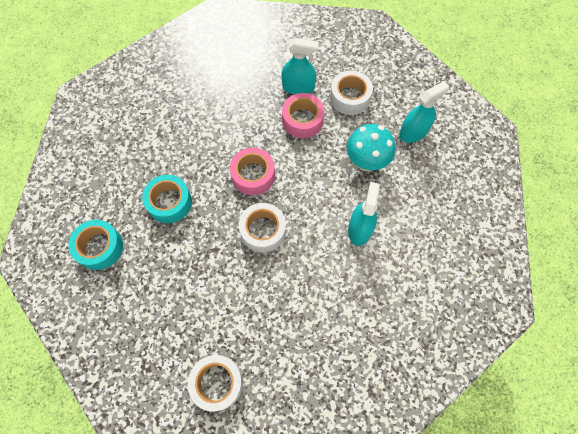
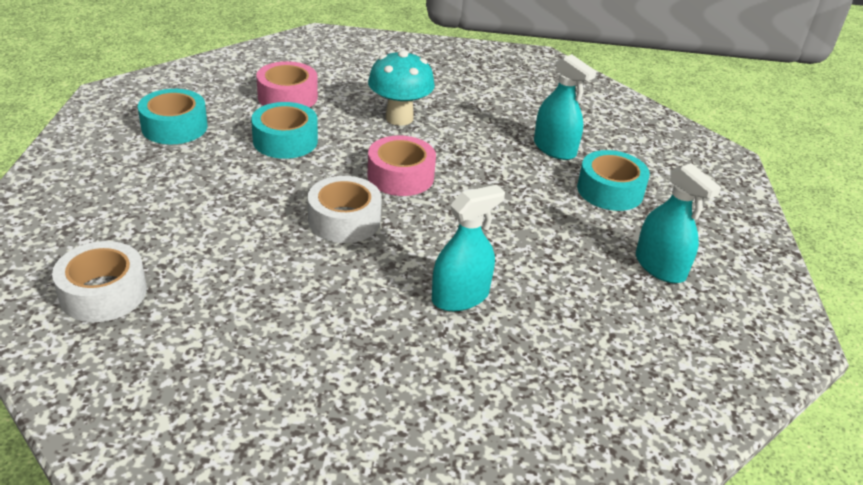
camera: 40 degrees right, 30 degrees down
(302, 120) = (522, 173): pink tape -> pink tape (287, 97)
(350, 97) = (610, 191): white tape -> turquoise tape
(366, 162) = (554, 250): turquoise mushroom -> turquoise mushroom (399, 118)
(413, 132) = (660, 267): turquoise spray bottle -> turquoise spray bottle turned 45 degrees clockwise

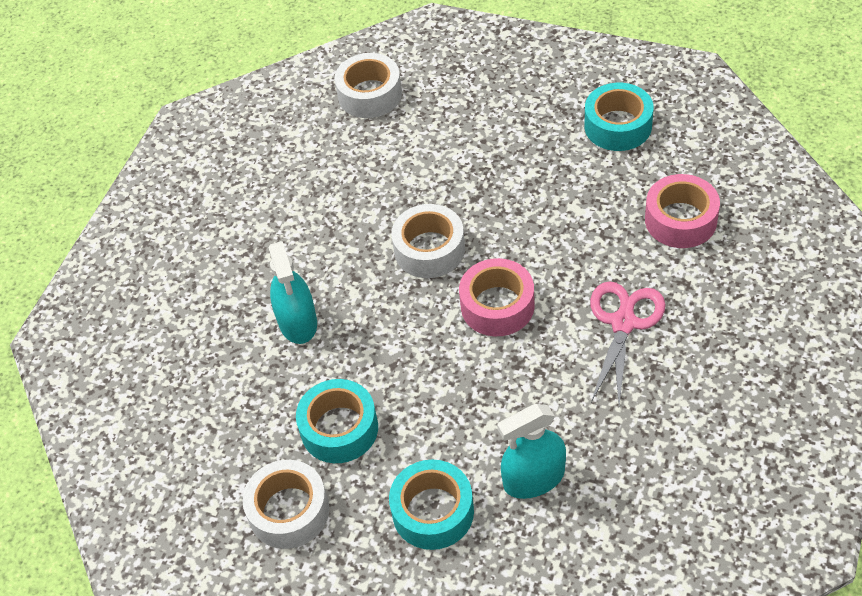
camera: 115 degrees right, 15 degrees up
(285, 141) = (581, 213): turquoise tape -> turquoise tape (339, 429)
(399, 118) = (623, 323): turquoise mushroom -> pink scissors
(660, 267) = (289, 511): turquoise spray bottle -> white tape

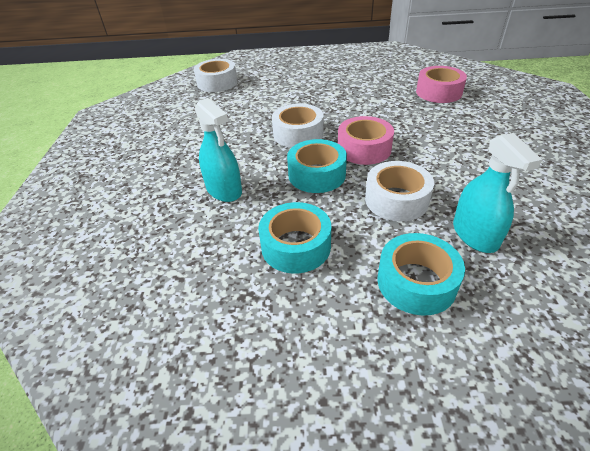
camera: 25 degrees left, 10 degrees down
(289, 511) = (285, 323): white tape -> white tape (396, 200)
(534, 478) = (475, 235): turquoise spray bottle -> turquoise spray bottle turned 60 degrees counterclockwise
(618, 126) = (370, 68): turquoise tape -> turquoise tape (317, 175)
(623, 323) = (451, 138): pink scissors -> none

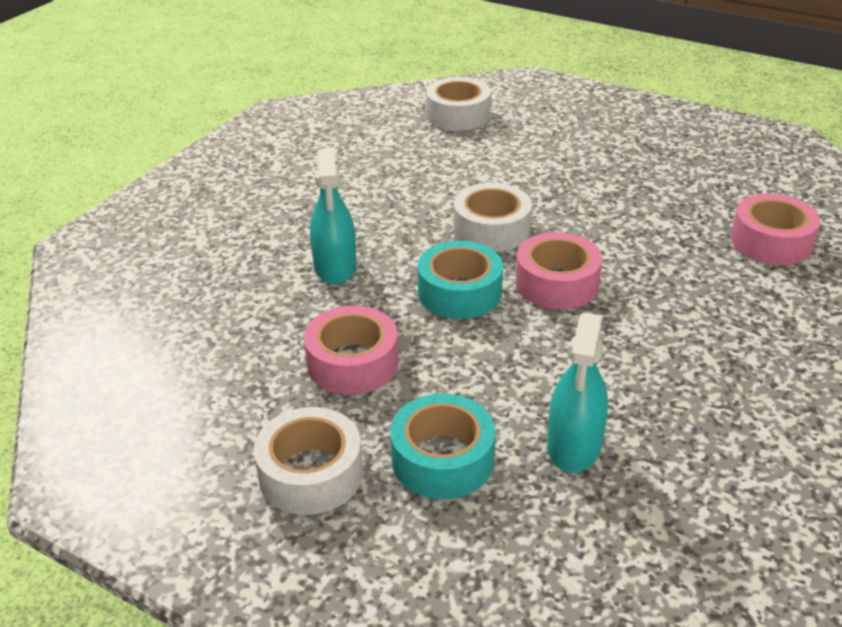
camera: 30 degrees right, 5 degrees down
(296, 246) = (352, 363): turquoise tape -> pink tape
(396, 200) = (524, 364): white tape -> white tape (311, 474)

